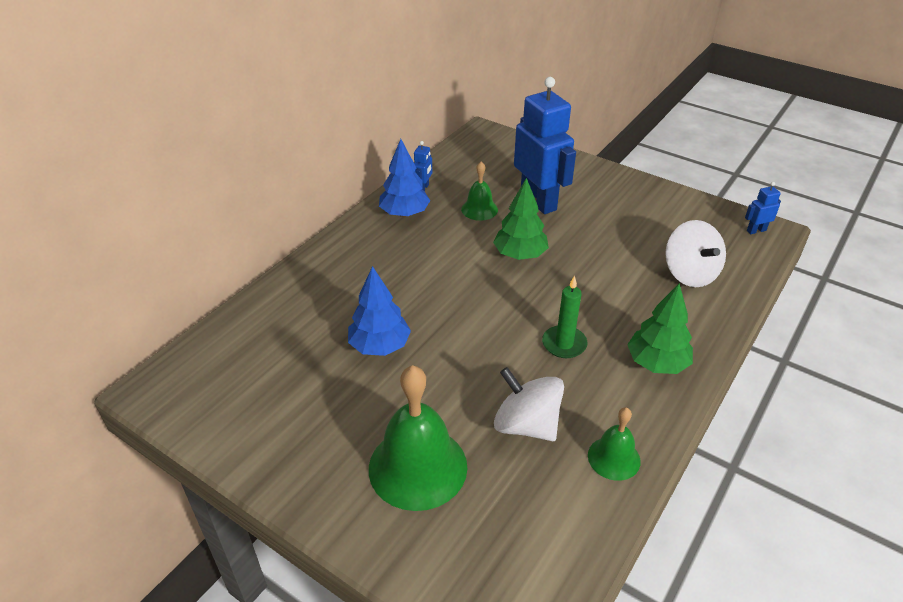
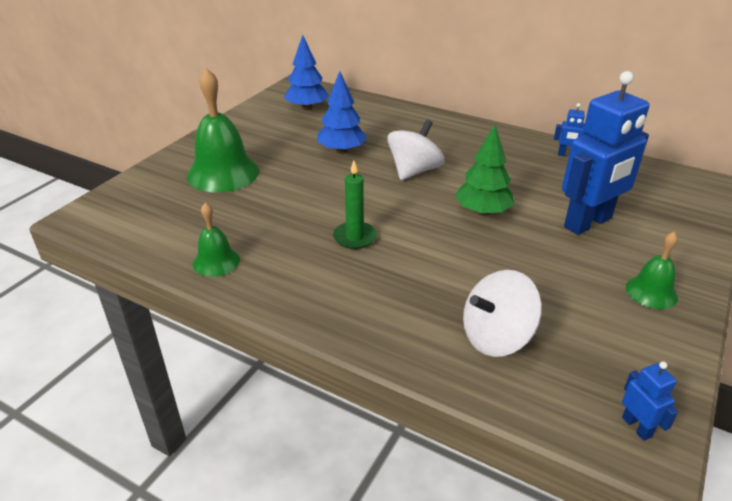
camera: 85 degrees right, 5 degrees down
(404, 213) = (519, 149): blue tree -> blue tree (307, 108)
(479, 209) = (550, 186): green bell -> green bell (651, 292)
(526, 425) = (257, 217): white spinning top -> white spinning top (414, 171)
(656, 363) = (333, 296): green tree -> none

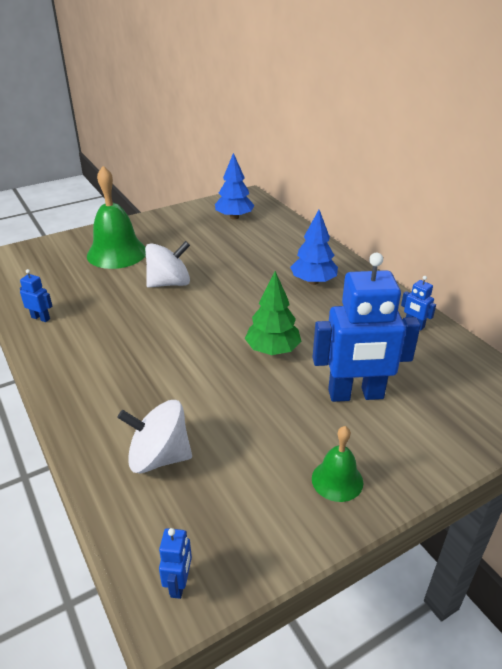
camera: 30 degrees right, 0 degrees up
(216, 261) = (41, 318): green bell -> blue robot
(341, 151) = (220, 261): blue tree -> blue tree (313, 281)
(354, 237) = (149, 334): green candle -> none
(414, 171) = (257, 296): white spinning top -> white spinning top (169, 283)

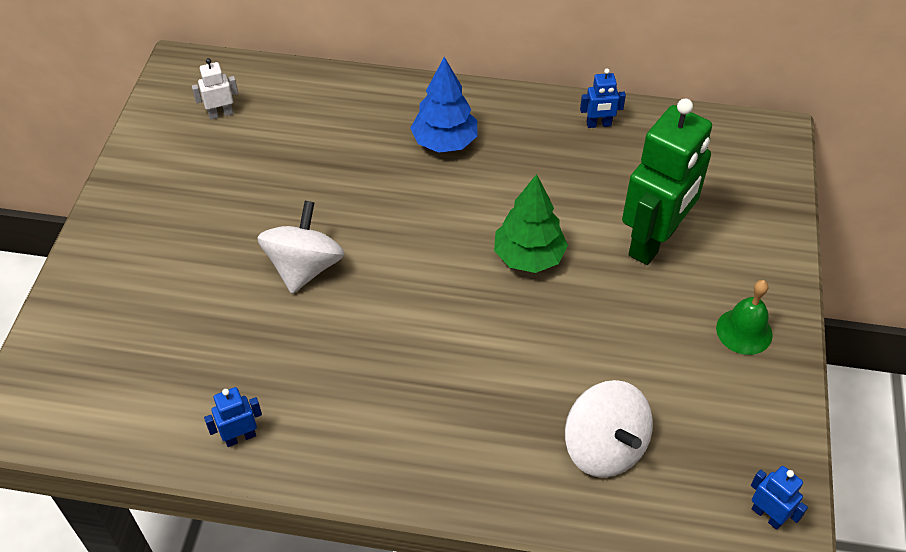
camera: 50 degrees left, 15 degrees up
(117, 253) = (167, 280): green bell -> none
(159, 457) = (604, 447): white spinning top -> white spinning top turned 75 degrees counterclockwise
(234, 217) = (221, 114): blue tree -> white robot
(356, 395) = (654, 241): blue robot -> green robot

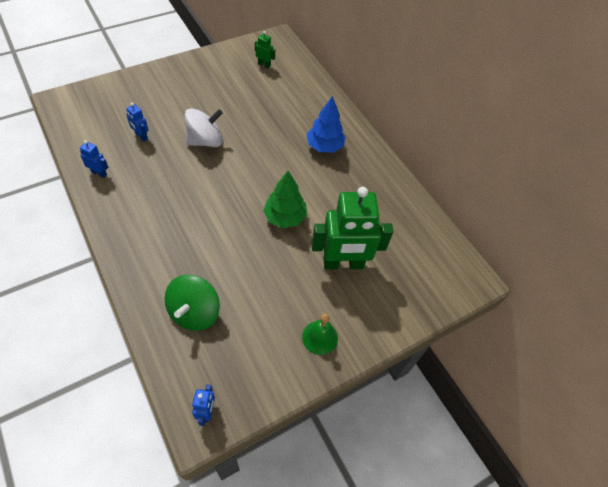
camera: 45 degrees right, 5 degrees up
(221, 114) = (264, 65): white robot -> green robot
(598, 124) = (398, 198): blue robot -> blue robot (141, 136)
(604, 447) = (194, 312): white spinning top -> green spinning top

